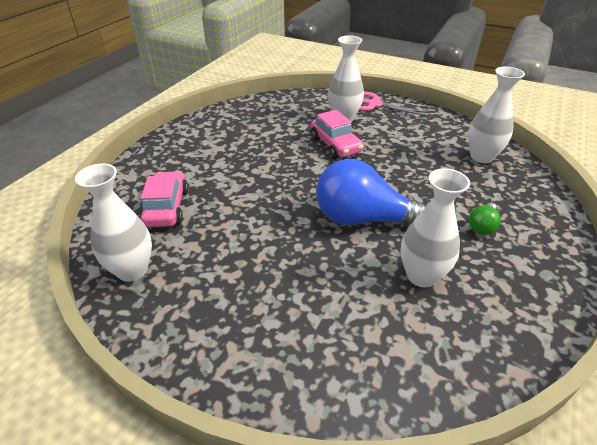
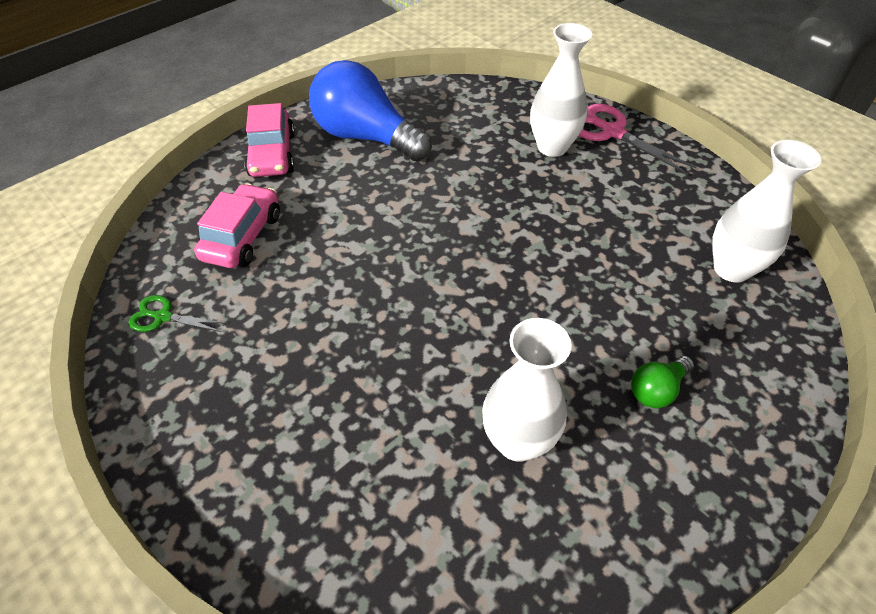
camera: 20 degrees right, 10 degrees up
(132, 270) = (163, 317): white vase -> green scissors
(335, 145) = (514, 192): pink car -> pink car (272, 155)
(363, 219) = (487, 327): blue light bulb -> blue light bulb (366, 137)

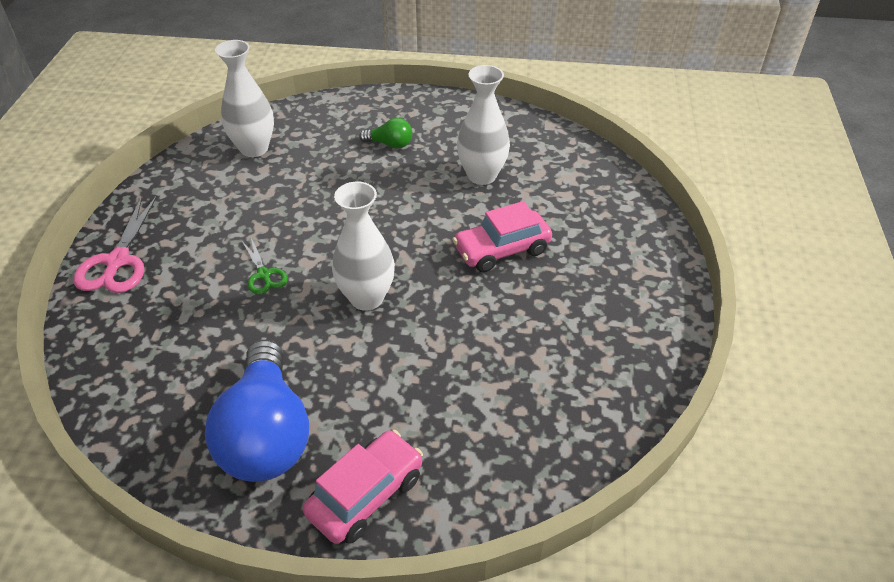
camera: 130 degrees left, 5 degrees down
(163, 317) = (608, 395): green scissors -> green scissors (264, 274)
(242, 236) = (488, 418): pink car -> pink car (502, 250)
(552, 147) = (173, 288): white vase -> white vase (366, 298)

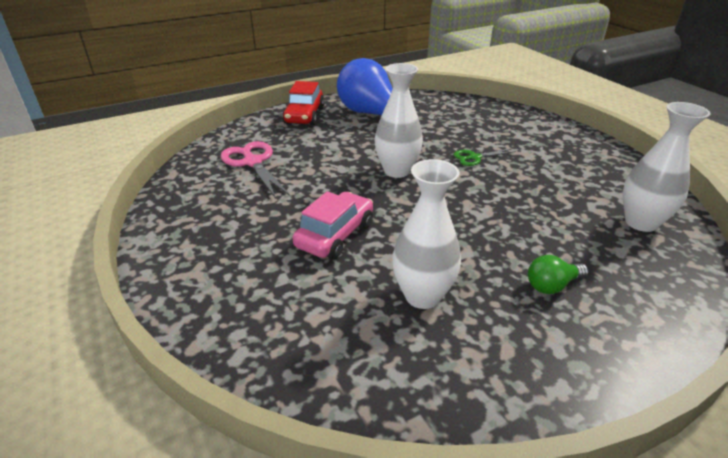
camera: 145 degrees right, 10 degrees down
(118, 261) = (560, 133): pink scissors -> pink scissors (252, 162)
(264, 274) = (474, 157): green scissors -> green scissors turned 45 degrees counterclockwise
(365, 494) = (304, 116): pink car -> red car

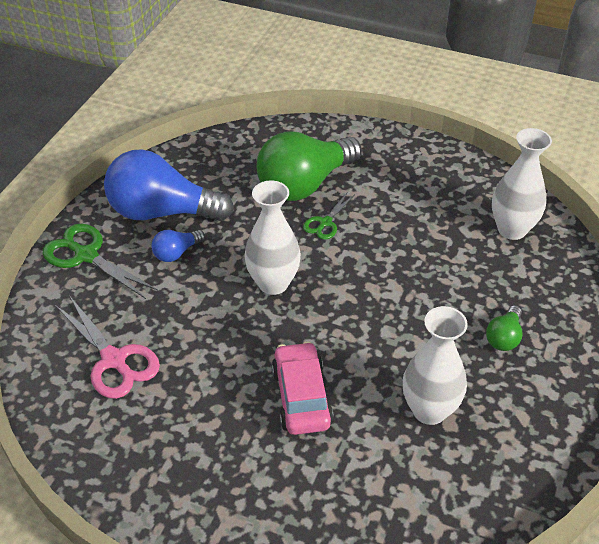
camera: 40 degrees left, 10 degrees up
(252, 162) = (114, 360): pink scissors -> pink scissors turned 150 degrees counterclockwise
(304, 116) = (86, 255): red car -> green scissors
(355, 133) = (176, 253): none -> blue light bulb
(484, 135) = (305, 184): none -> green light bulb

